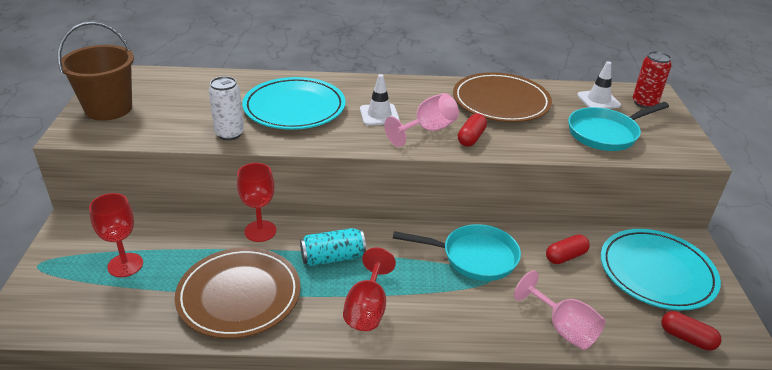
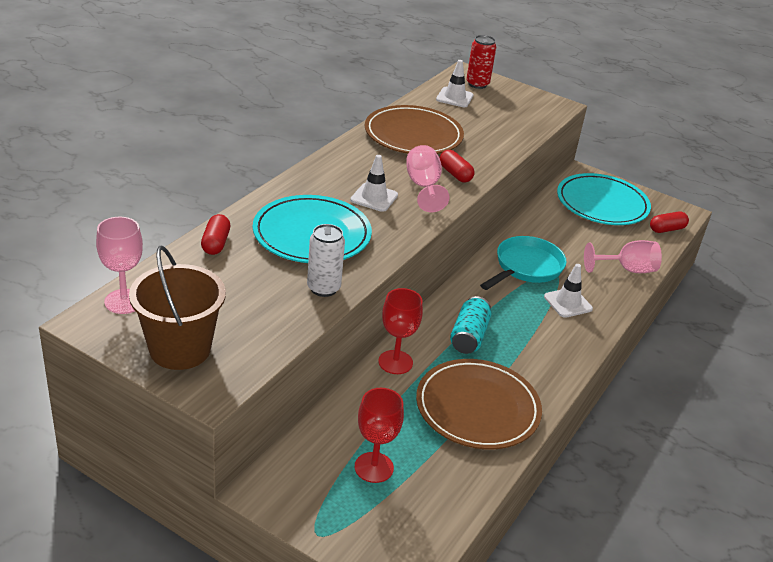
camera: 60 degrees left, 0 degrees up
(144, 76) = (124, 301): none -> pink goblet
(367, 308) = (545, 345): red goblet -> none
(451, 302) = (568, 303): none -> white traffic cone
(565, 256) = (558, 229): red capsule -> red capsule (216, 243)
(606, 133) = (503, 120): turquoise pan -> none

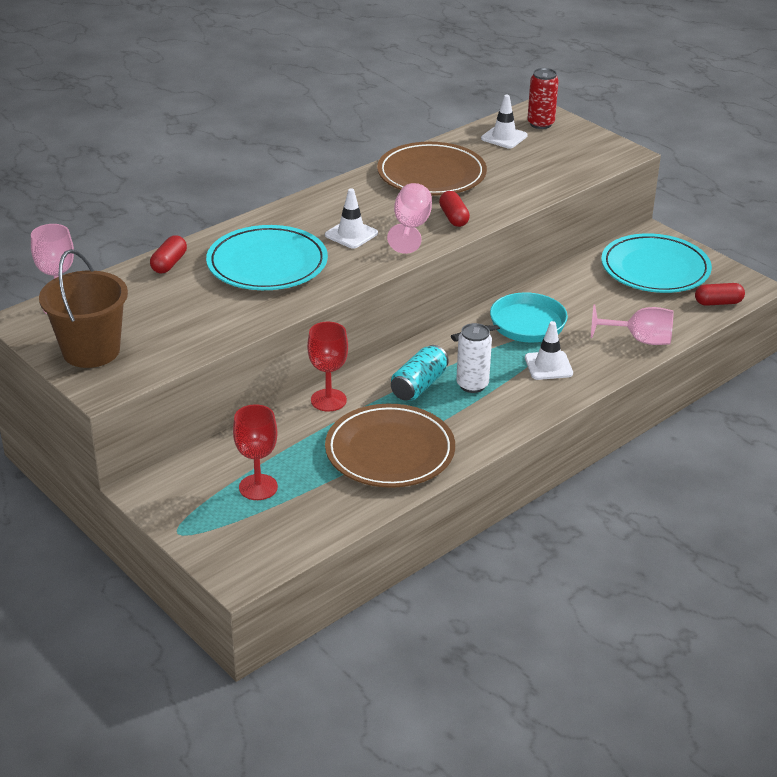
camera: 20 degrees right, 0 degrees up
(323, 288) = (251, 313): white can -> white can (472, 385)

